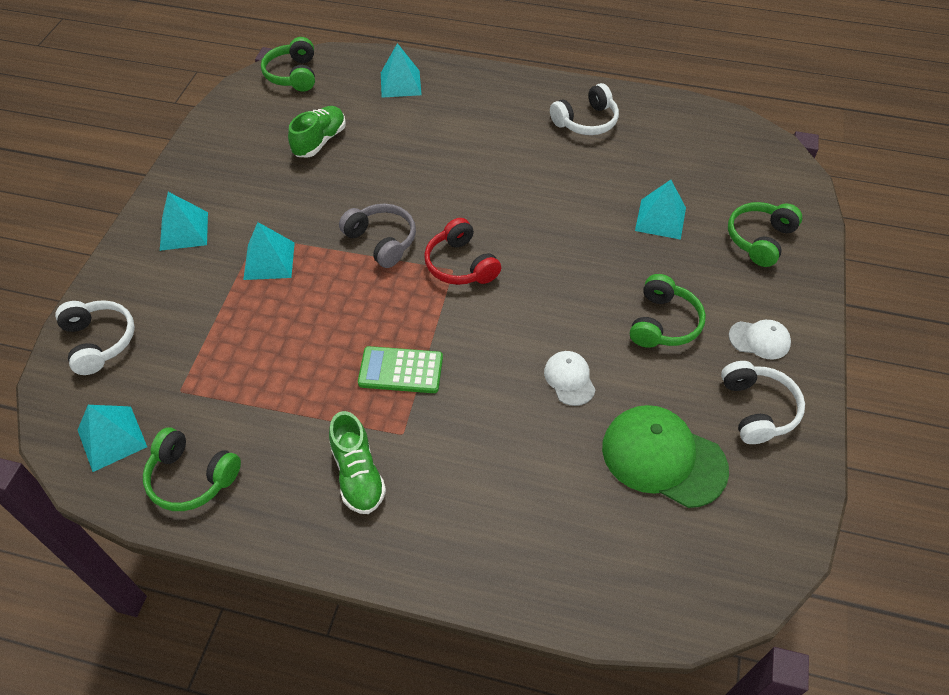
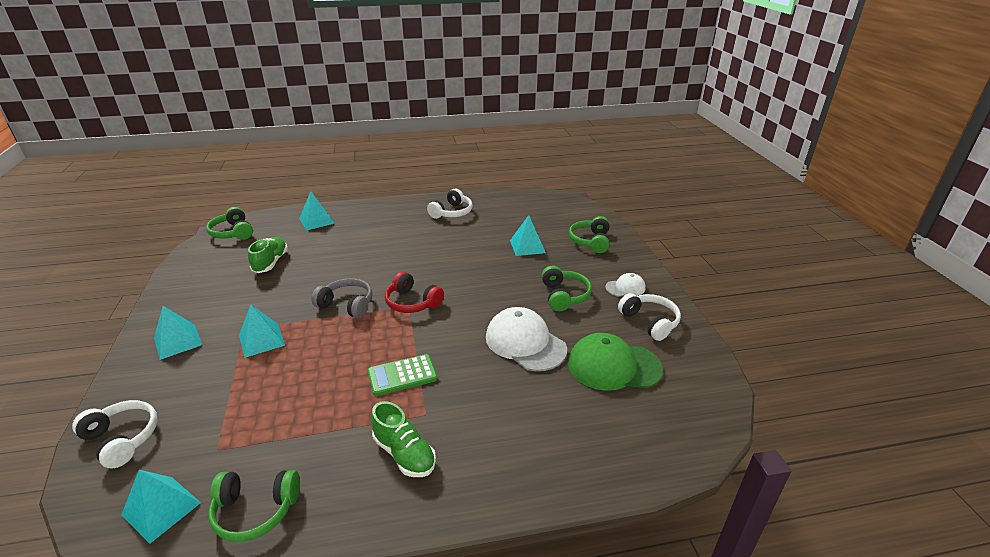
camera: 25 degrees left, 20 degrees down
(569, 379) = (525, 343): white cap -> white cap, size x1.91

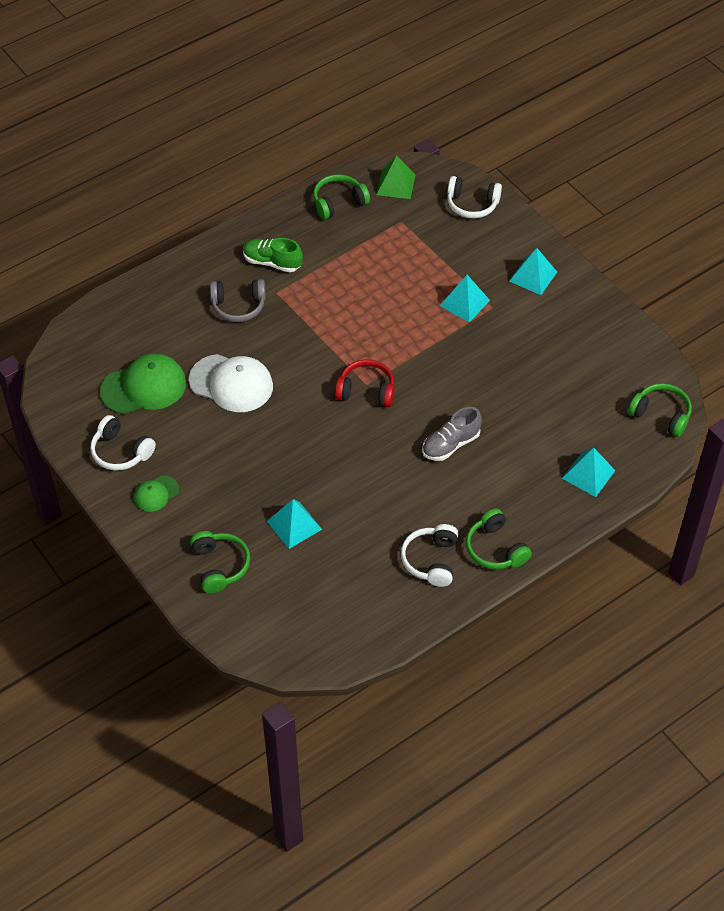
camera: 155 degrees right, 20 degrees up
(161, 508) = (395, 184): turquoise pyramid -> green pyramid
(271, 262) = (561, 387): green shoe -> none
(347, 305) = (427, 364): grey headphones -> grey headphones (238, 306)
(383, 255) = (450, 444): none -> grey shoe
(402, 375) = (317, 315): green calculator -> none
(564, 296) = (218, 456): green headphones -> green headphones (495, 549)
(625, 287) = (156, 494): white cap -> green cap

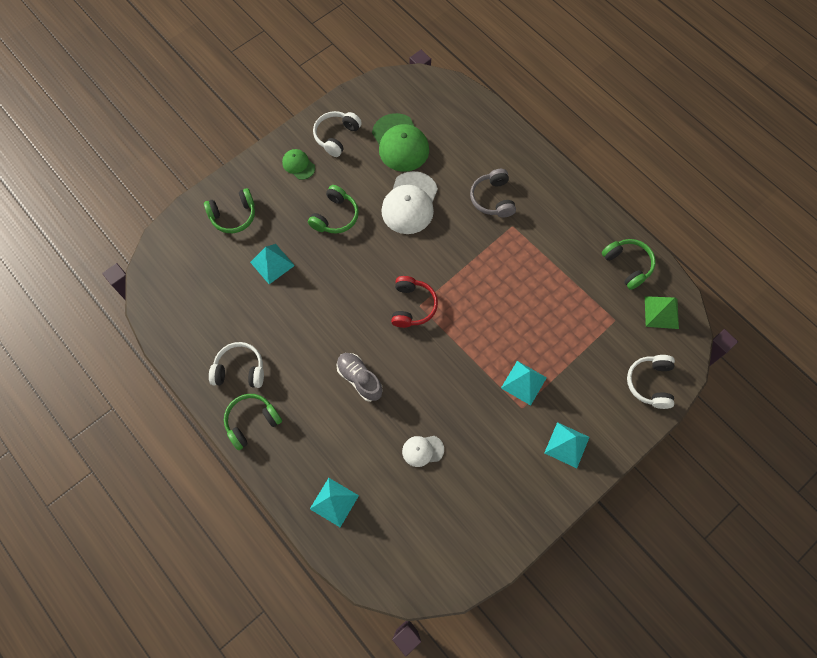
camera: 85 degrees right, 15 degrees up
(272, 262) = (546, 219): green shoe -> none
(534, 394) = (422, 450): none -> white cap
(661, 415) = (408, 573): green headphones -> green headphones (335, 216)

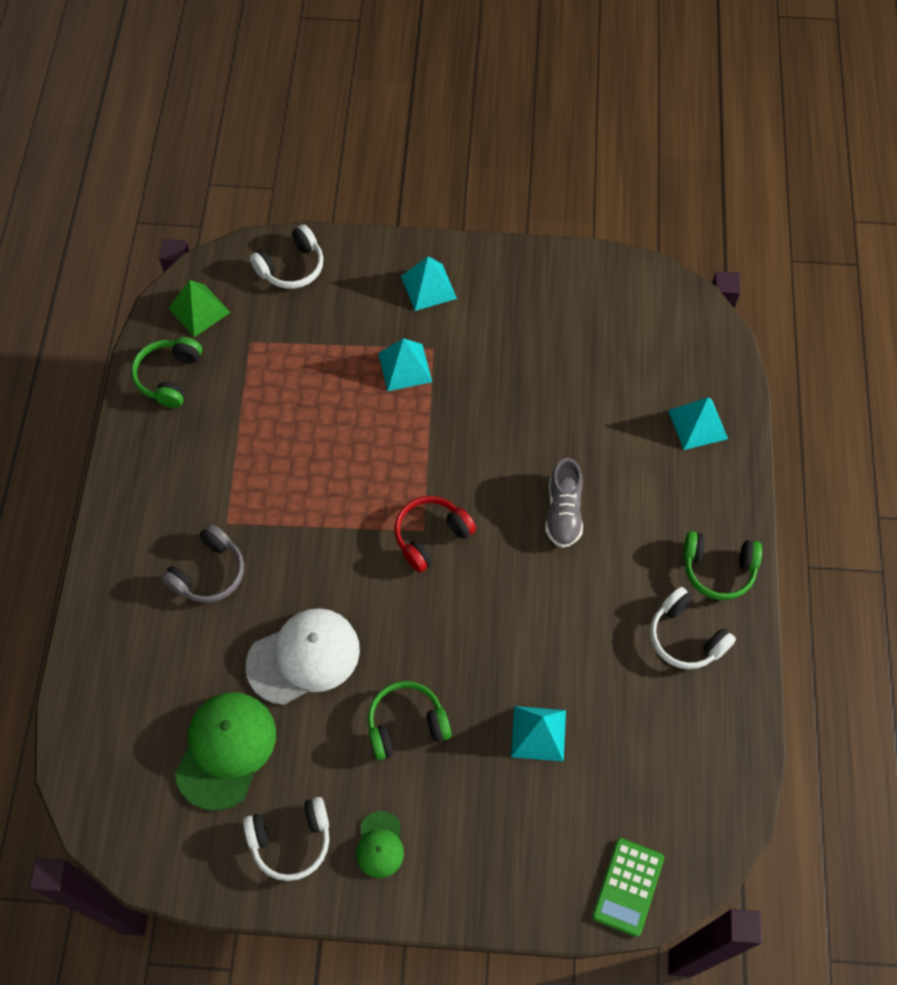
camera: 135 degrees left, 5 degrees down
(176, 237) = (628, 887): none -> green calculator
(233, 216) = (529, 848): green headphones -> none
(422, 450) = (567, 395): white cap -> none

